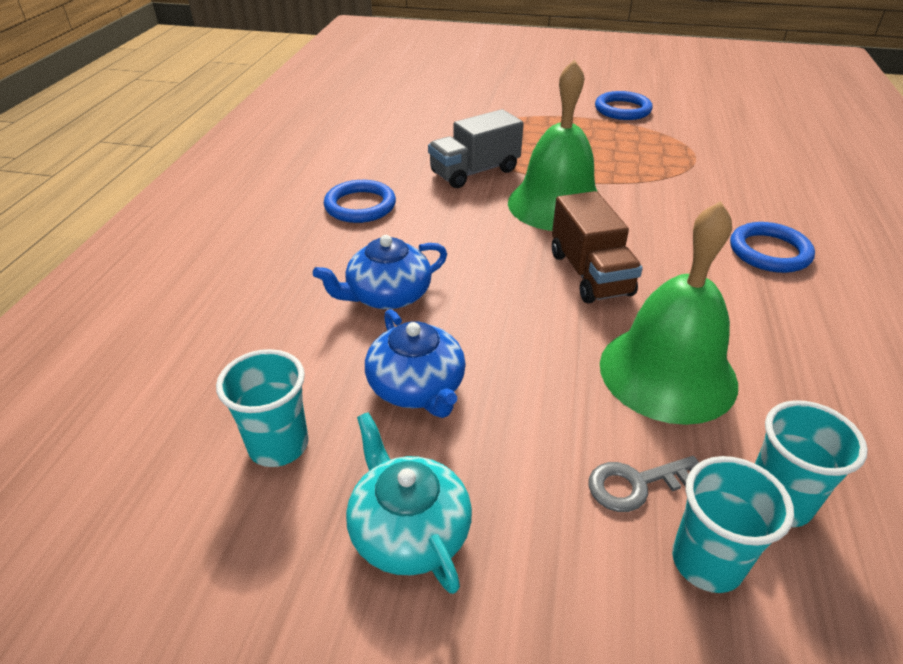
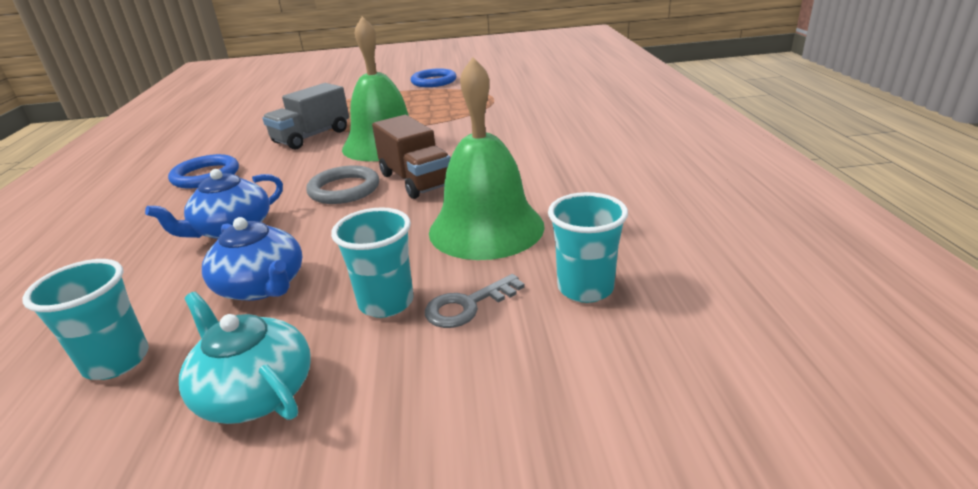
camera: 15 degrees left, 10 degrees down
(508, 266) = (344, 189): none -> grey ring
(706, 562) = (533, 342): turquoise cup -> turquoise cup (386, 303)
(769, 252) = (556, 141): blue ring -> none

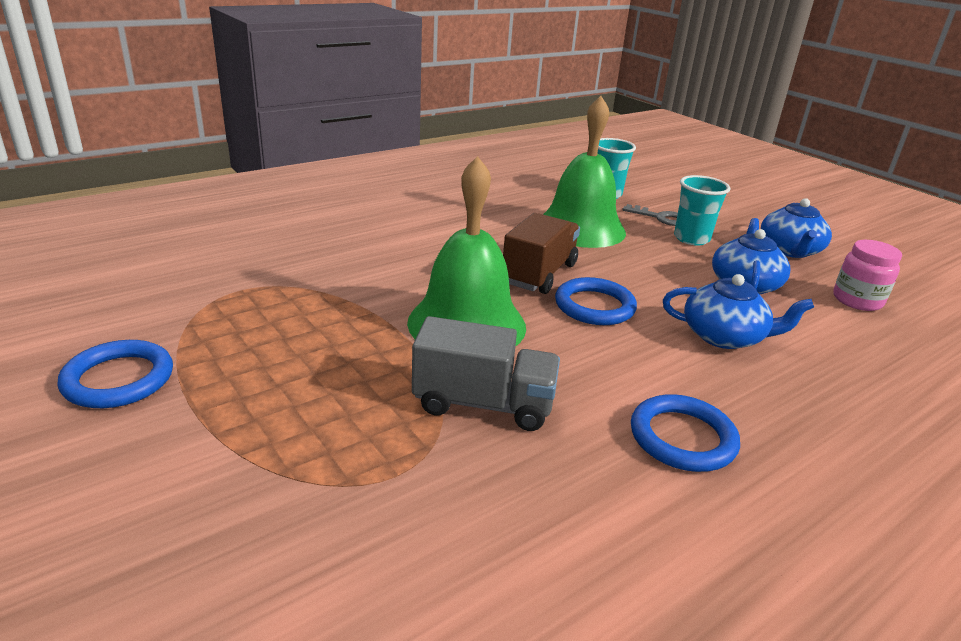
camera: 125 degrees left, 0 degrees up
(117, 361) = (857, 300): turquoise cup -> pink jar
(255, 392) = (790, 250): turquoise teapot -> blue teapot
(344, 189) = (594, 306): grey ring -> blue ring

